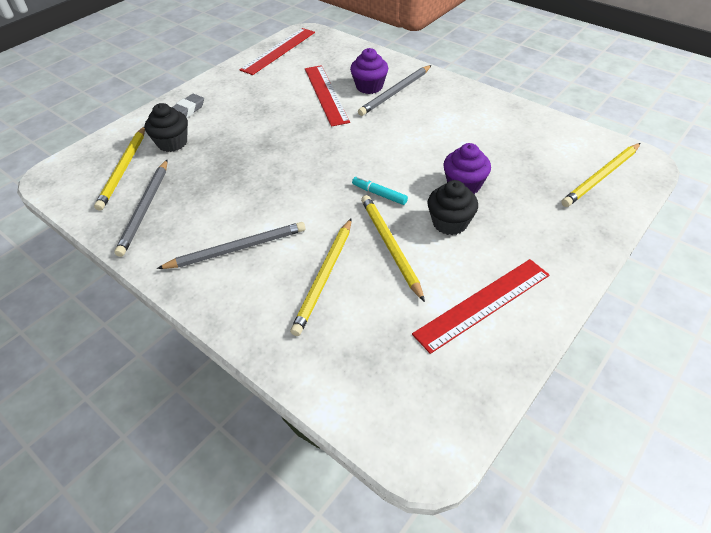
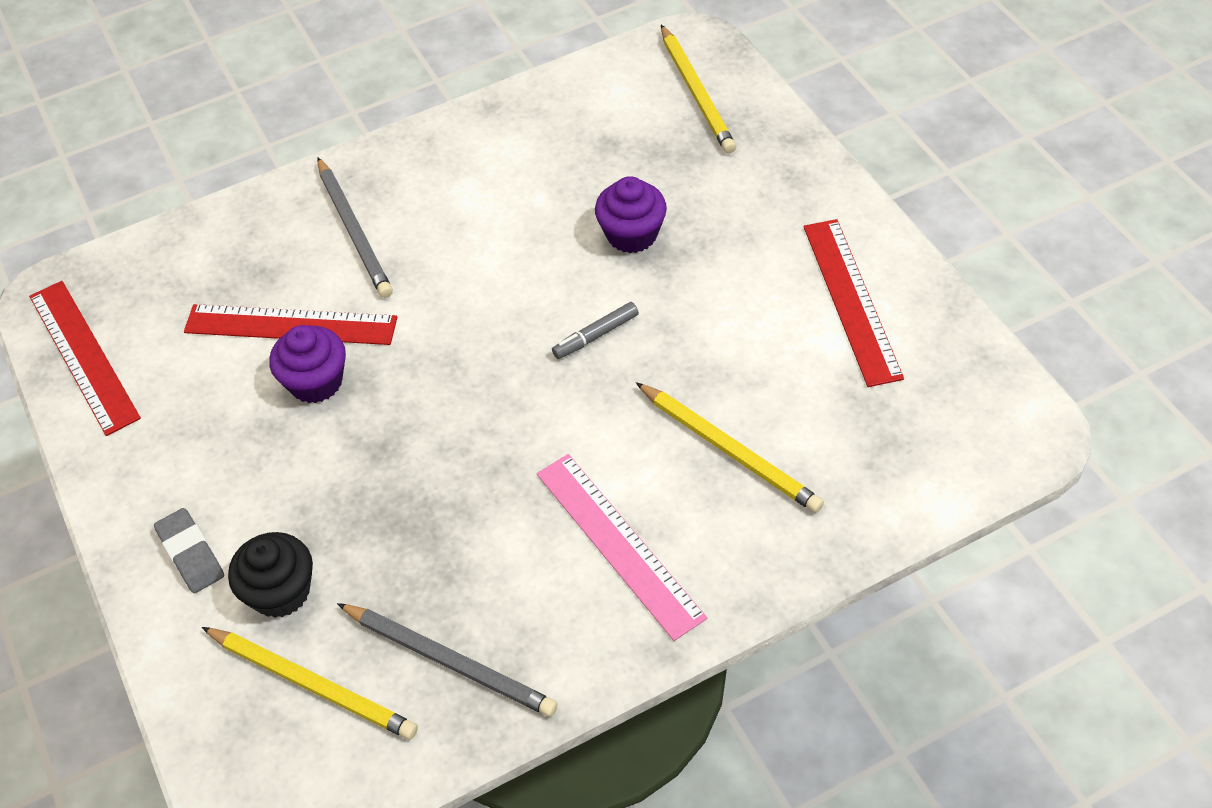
camera: 65 degrees left, 5 degrees up
(237, 248) = (618, 544): grey pencil -> pink ruler
(369, 86) = (311, 259): purple cupcake -> purple cupcake (316, 382)
(379, 194) = (595, 335): turquoise marker -> grey marker
(390, 246) = (708, 358): yellow pencil -> none
(450, 223) = (697, 278): black cupcake -> none

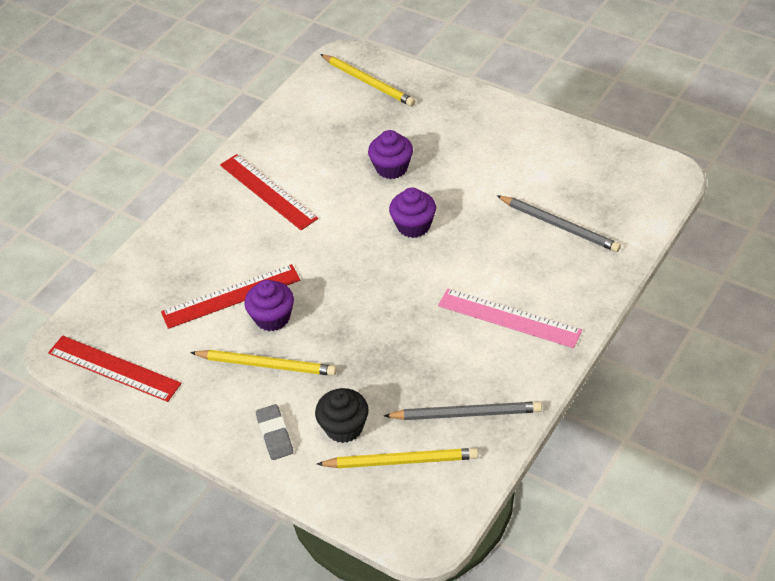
camera: 30 degrees left, 5 degrees down
(191, 554) = (275, 435): grey eraser -> grey eraser turned 45 degrees clockwise
(354, 231) = (227, 232): grey pencil -> grey pencil (559, 225)
(595, 335) = (413, 226): grey marker -> purple cupcake
(729, 450) = (530, 248): yellow pencil -> yellow pencil (266, 365)
(851, 300) = (535, 151): red ruler -> red ruler (268, 191)

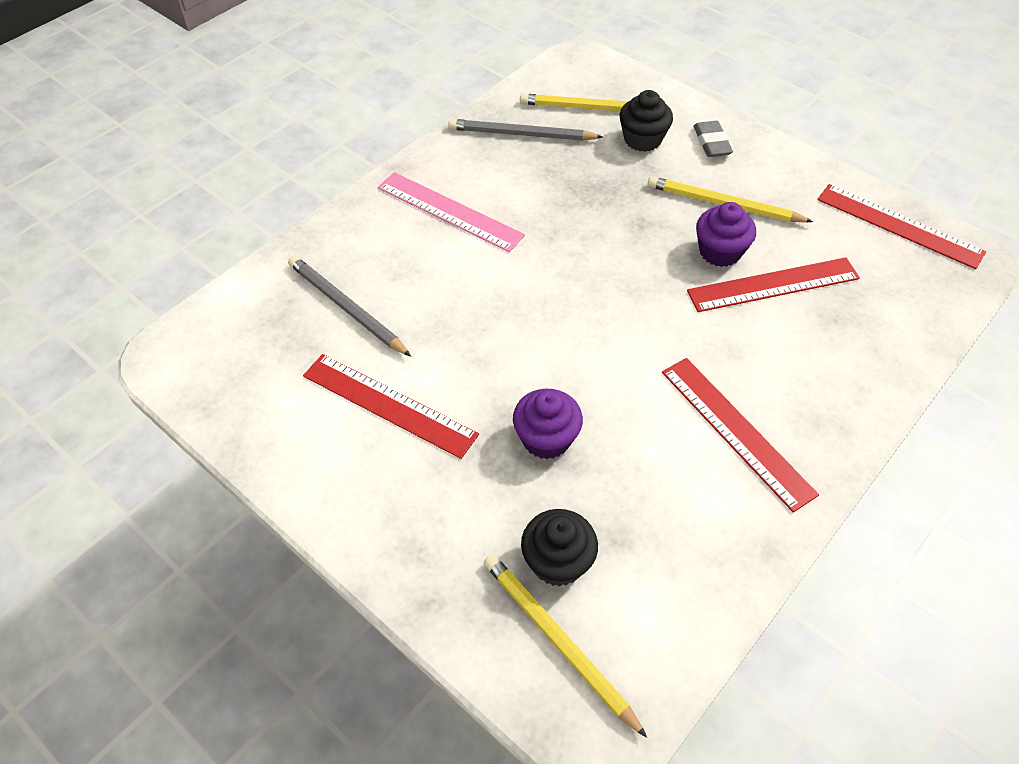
camera: 175 degrees left, 5 degrees up
(374, 112) = (557, 562): none -> black cupcake
(413, 226) = (532, 339): purple cupcake -> none
(501, 170) = (389, 405): none -> red ruler

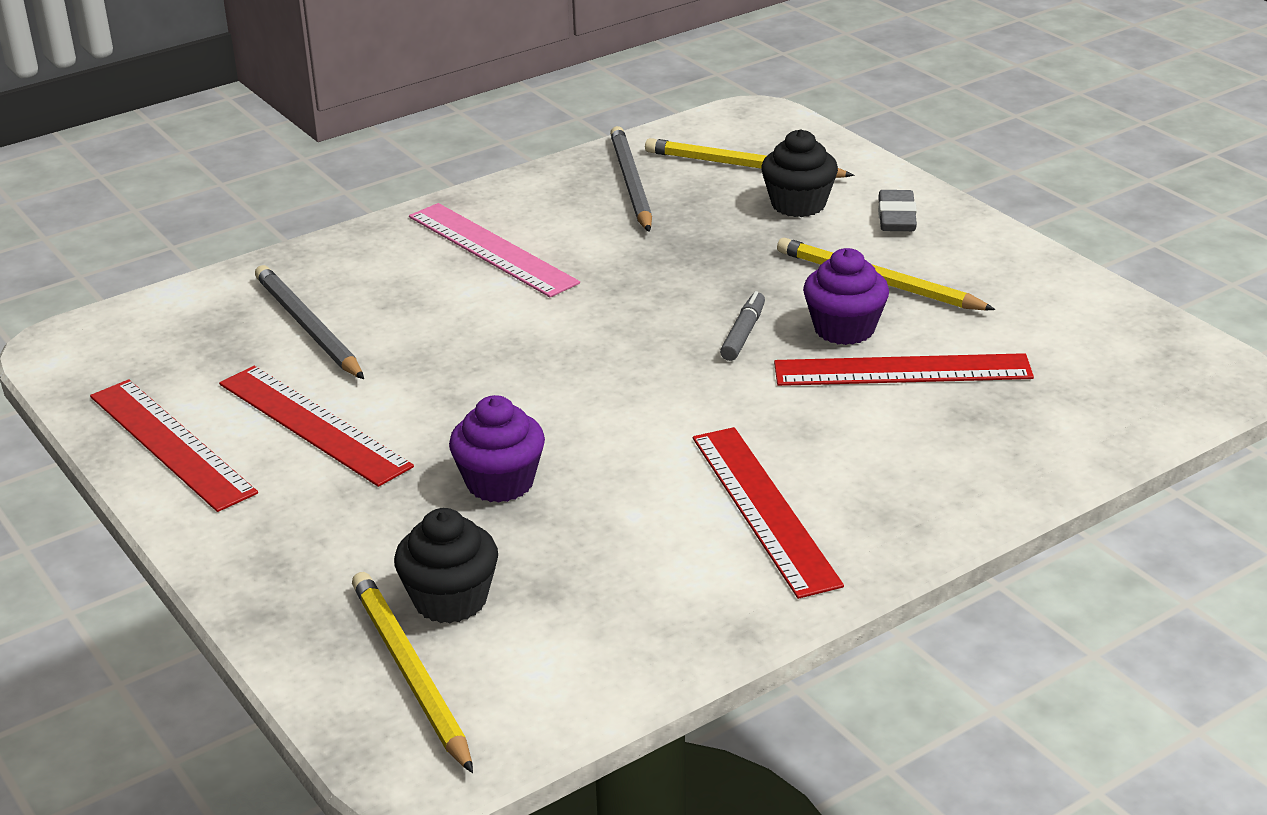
camera: 15 degrees right, 20 degrees down
(521, 134) = (630, 183): grey pencil -> grey pencil turned 60 degrees clockwise
(655, 267) = (743, 334): none -> grey marker
(899, 226) = (1127, 330): red ruler -> red ruler (170, 444)

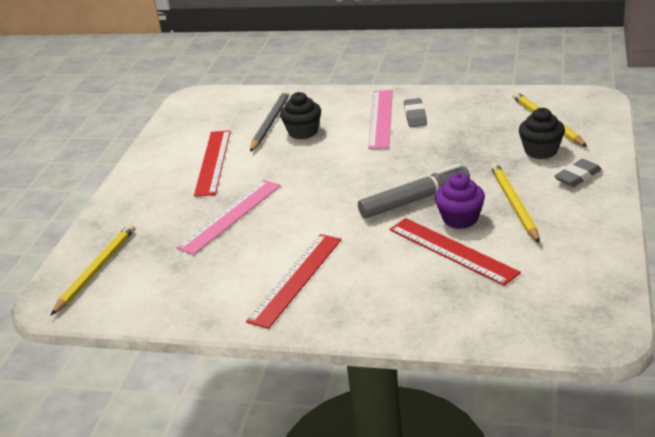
camera: 50 degrees right, 0 degrees up
(170, 444) = (165, 148): red ruler -> none
(450, 600) = (147, 251): black cupcake -> black cupcake (303, 132)
(500, 482) = (230, 216): purple cupcake -> pink ruler
(540, 226) = (415, 116): none -> grey eraser
(630, 183) = (483, 111): grey pencil -> none
(743, 334) = (415, 200): grey marker -> grey marker, size x1.94

